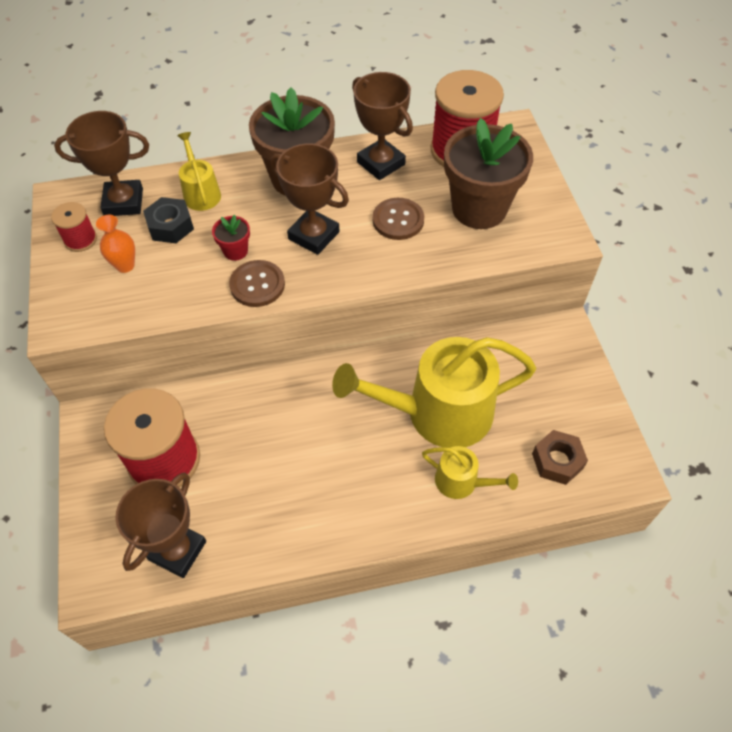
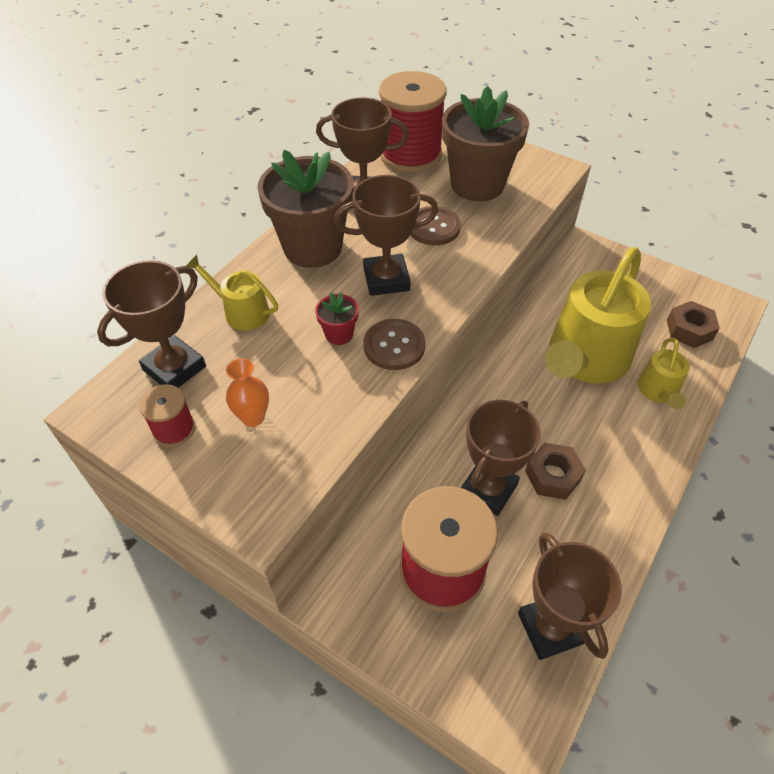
camera: 45 degrees left, 5 degrees down
(170, 226) = (251, 356): black nut -> none
(252, 439) = (488, 489): none -> brown trophy
(303, 468) = (552, 476): none -> brown nut
(461, 482) = (658, 391): yellow watering can -> yellow watering can turned 120 degrees clockwise

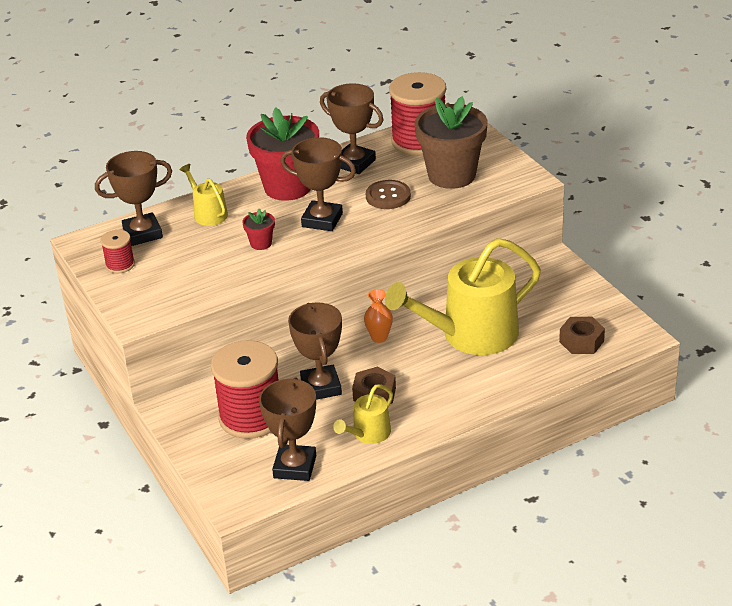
camera: 30 degrees right, 15 degrees down
(253, 417) = (170, 272): orange vase -> orange vase (379, 337)
(312, 248) = (287, 187): brown flower pot -> red flower pot
(394, 346) = (292, 260): brown button -> none
(488, 489) = (321, 387): brown trophy -> brown trophy turned 75 degrees counterclockwise
(658, 391) = (509, 371): yellow watering can -> yellow watering can (368, 434)

